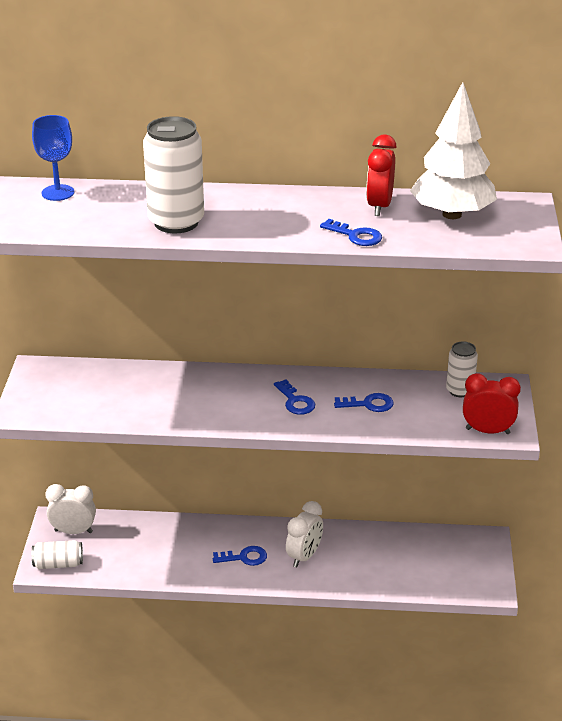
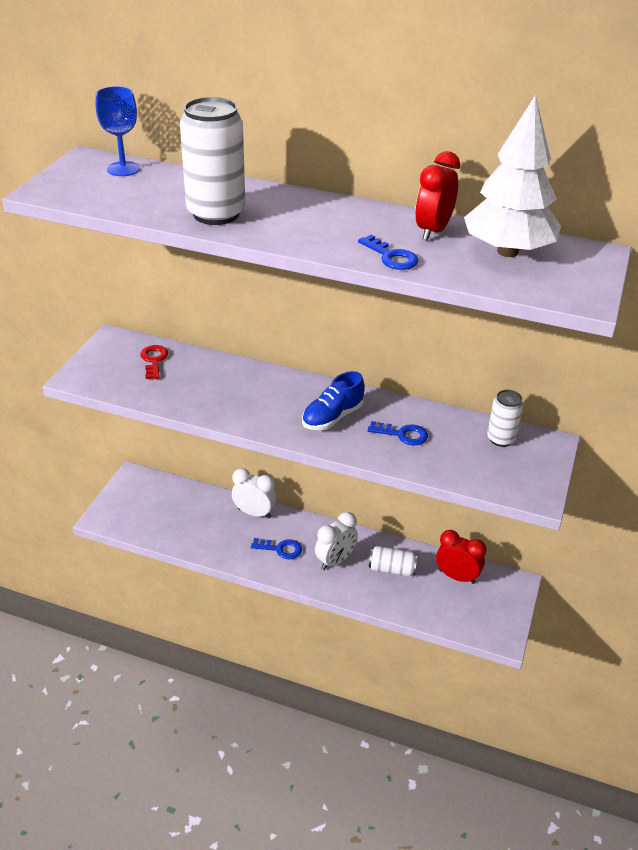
camera: 15 degrees right, 5 degrees up
(58, 564) = (118, 518): white can -> white can (392, 569)
(73, 531) = (144, 490): white clock -> white clock (254, 513)
(91, 381) = (154, 360): none -> red key
(295, 401) = (332, 417): blue key -> blue shoe
(487, 431) = (513, 488): red clock -> red clock (457, 576)

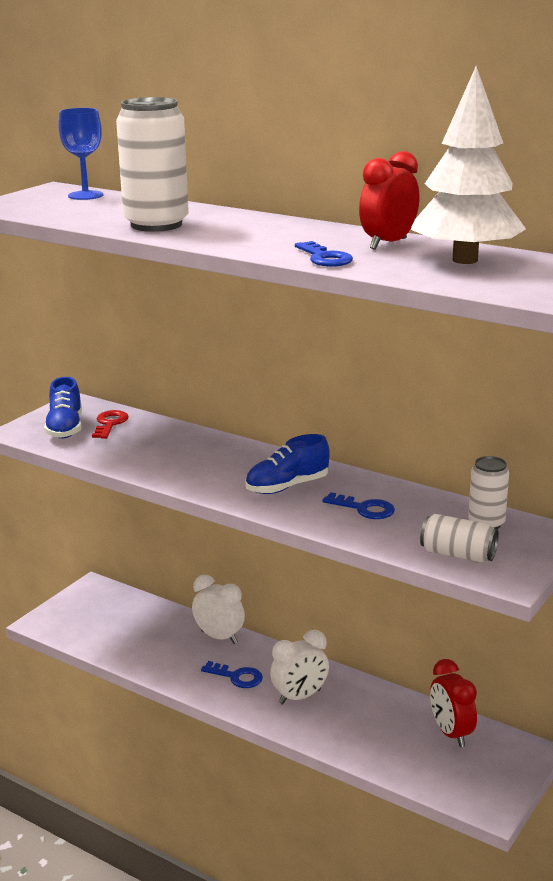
camera: 15 degrees right, 15 degrees down
(116, 370) = (65, 428): none -> blue shoe
(392, 569) = (368, 715): white can -> white can (458, 554)
(457, 576) = (451, 733): red clock -> red clock turned 150 degrees counterclockwise

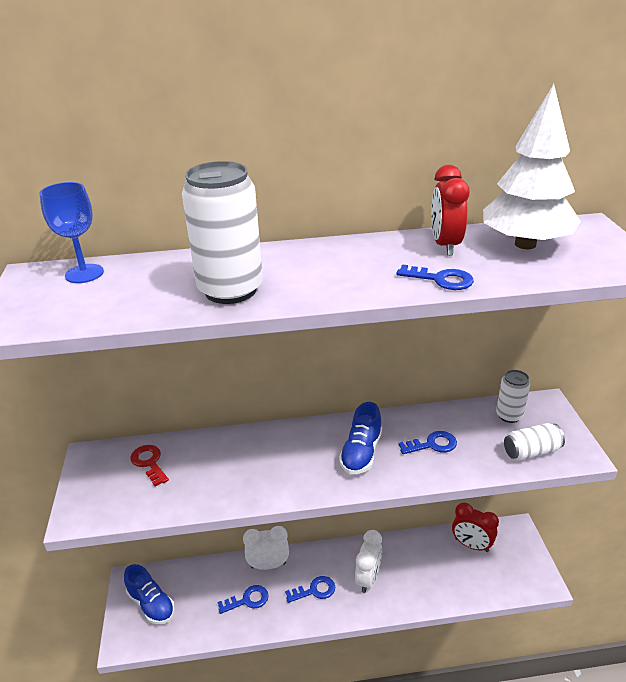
camera: 40 degrees left, 10 degrees up
(65, 428) = (116, 489): blue shoe -> blue shoe (151, 604)
(169, 650) = (247, 600): none -> blue key

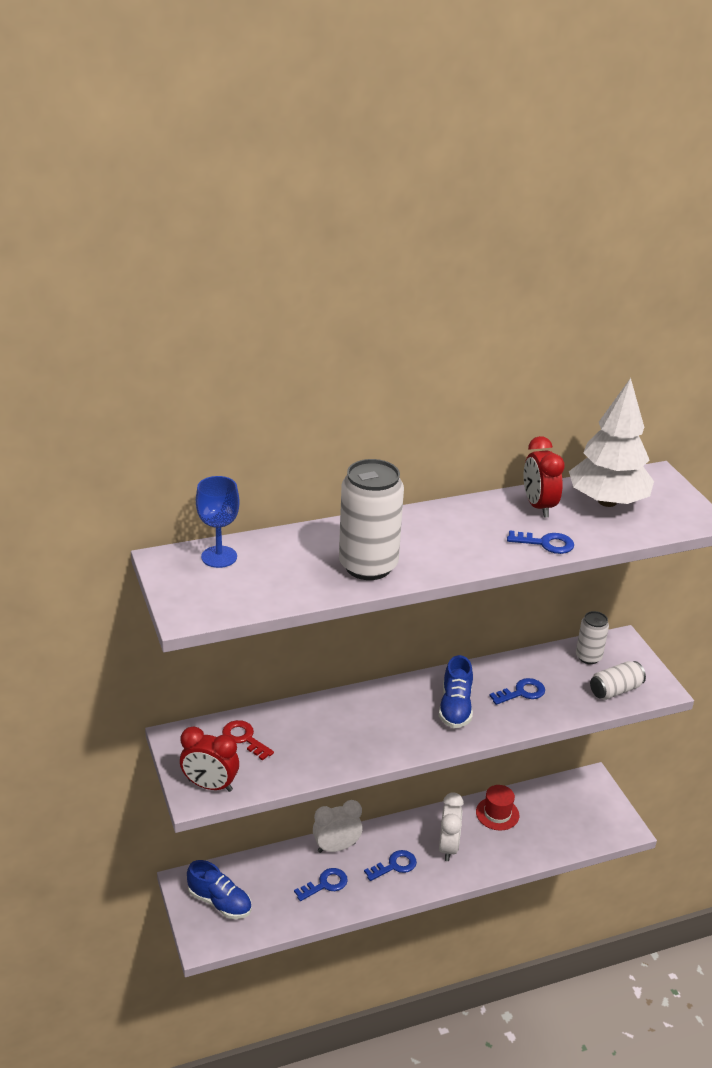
camera: 15 degrees left, 0 degrees up
(421, 551) = (497, 813): none -> red hat
(471, 545) = (548, 801): red clock -> red clock (210, 785)

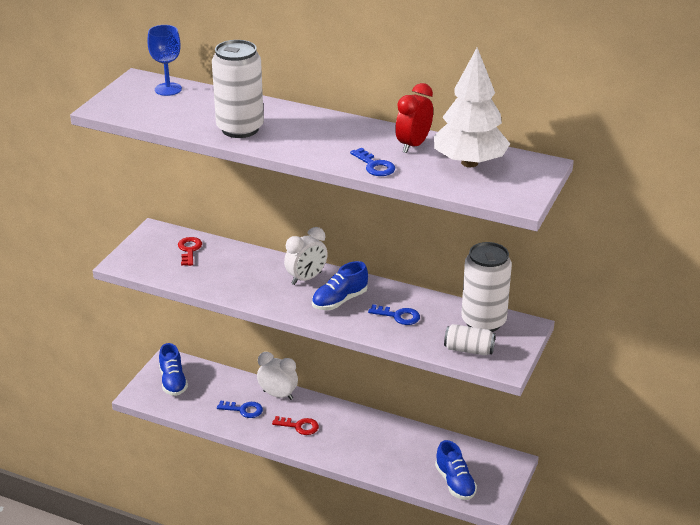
camera: 45 degrees right, 0 degrees up
(210, 785) = (136, 262): red clock -> none
(394, 865) = (299, 426): blue key -> red key
(448, 847) = (348, 438): white clock -> white clock (306, 278)
(497, 813) = (410, 440): red hat -> none
(577, 829) = (455, 483): none -> blue shoe
(588, 657) = (483, 322): white can -> white can, size x1.80

